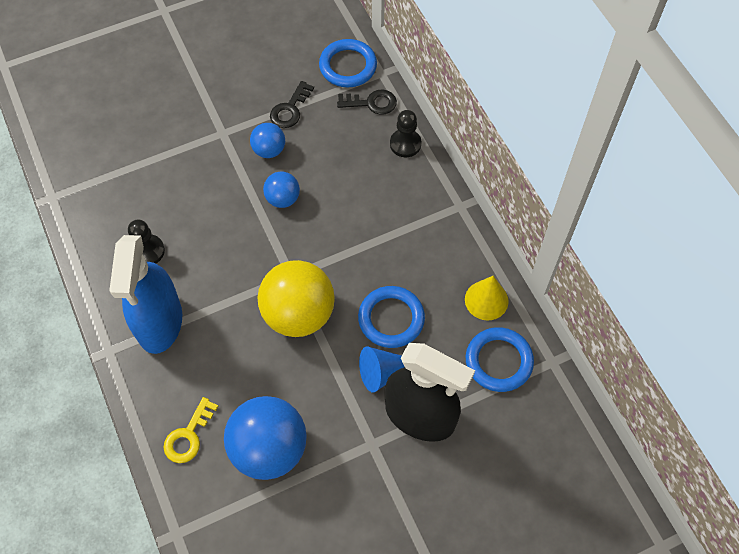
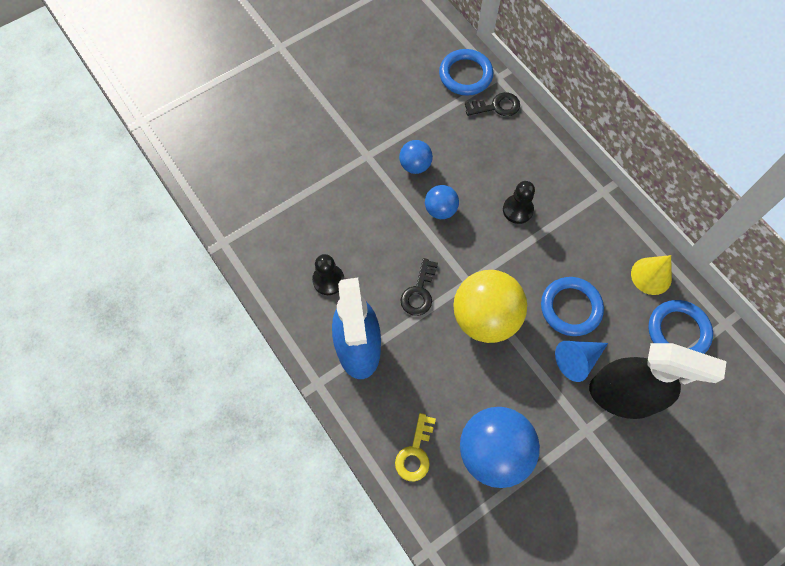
camera: 10 degrees left, 5 degrees up
(290, 109) = (424, 123): black key -> black key (419, 292)
(405, 144) = (538, 140): black pawn -> black pawn (517, 210)

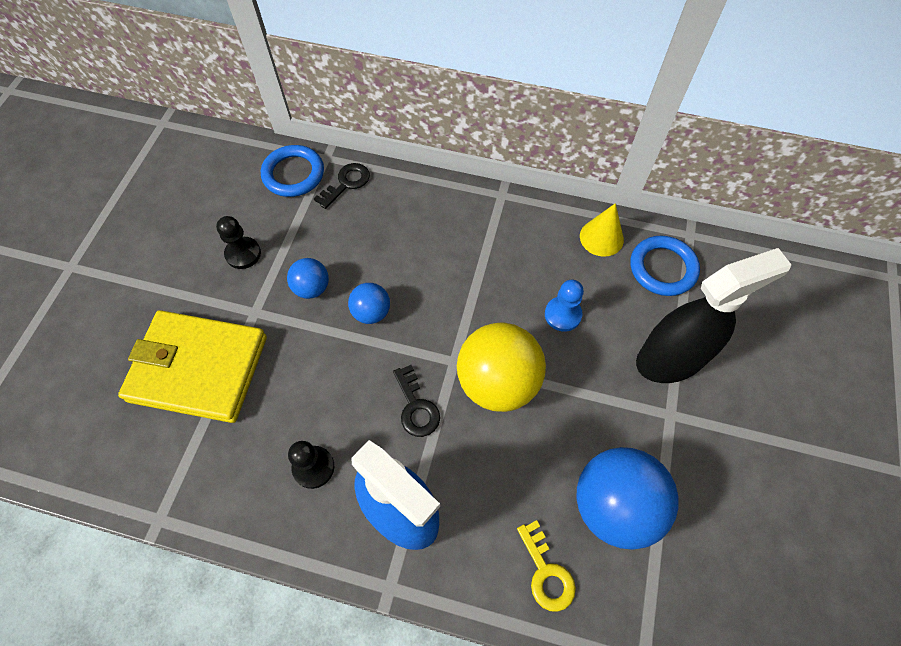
camera: 40 degrees left, 5 degrees down
(308, 168) = (198, 368): none -> yellow wallet
(517, 210) = (443, 262): black pawn -> black pawn (243, 254)
(570, 308) = (562, 315): blue ring -> blue pawn
(577, 360) = (608, 357): blue cone -> none

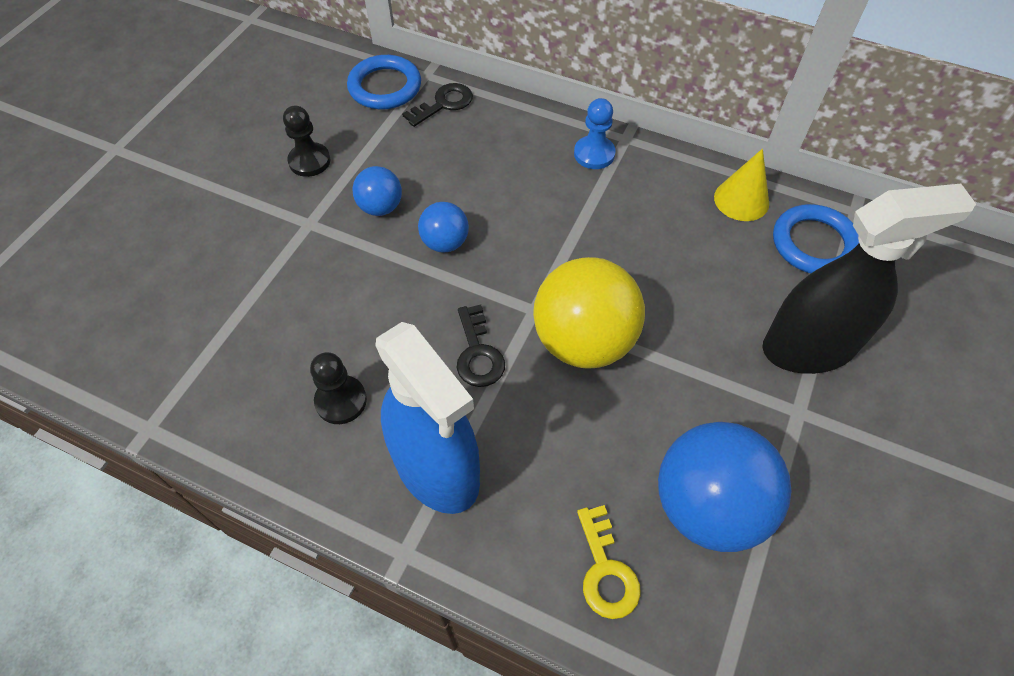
camera: 10 degrees right, 5 degrees down
(198, 368) = (232, 273): yellow wallet -> none
(562, 315) = (678, 278): blue pawn -> blue pawn (594, 154)

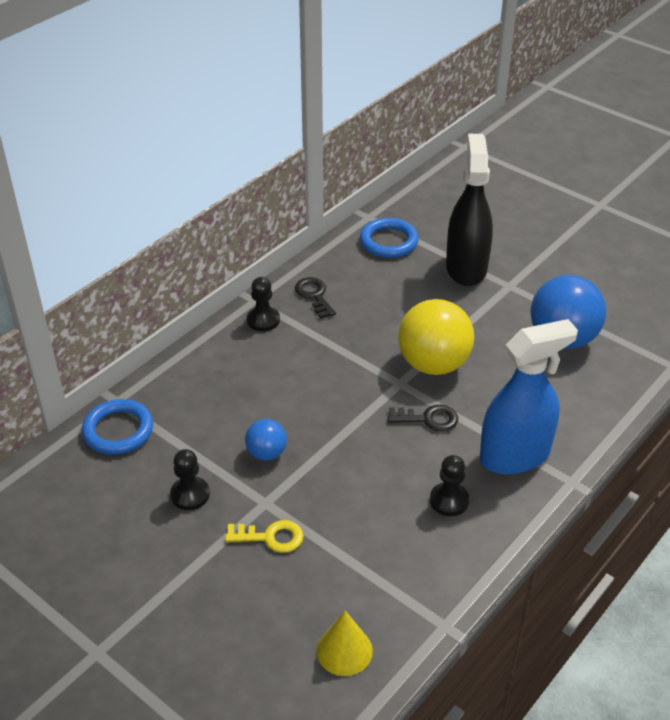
camera: 75 degrees left, 15 degrees down
(443, 104) = (162, 395): black key -> black key (314, 295)
(445, 243) = (320, 420): blue ball -> none
(594, 154) = (263, 320): blue pawn -> black pawn
(606, 570) = (595, 390): yellow key -> yellow key (270, 537)
(741, 200) = (339, 261): yellow cone -> yellow cone (344, 650)

